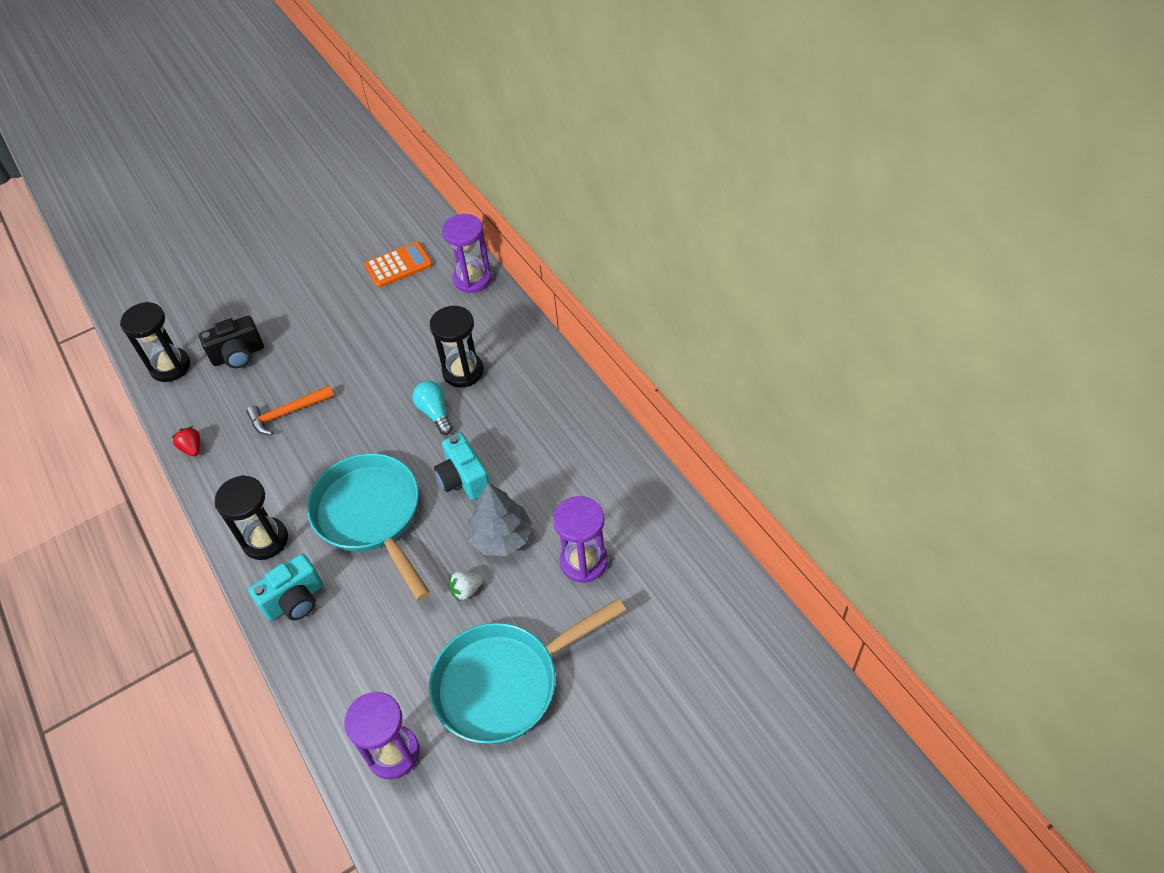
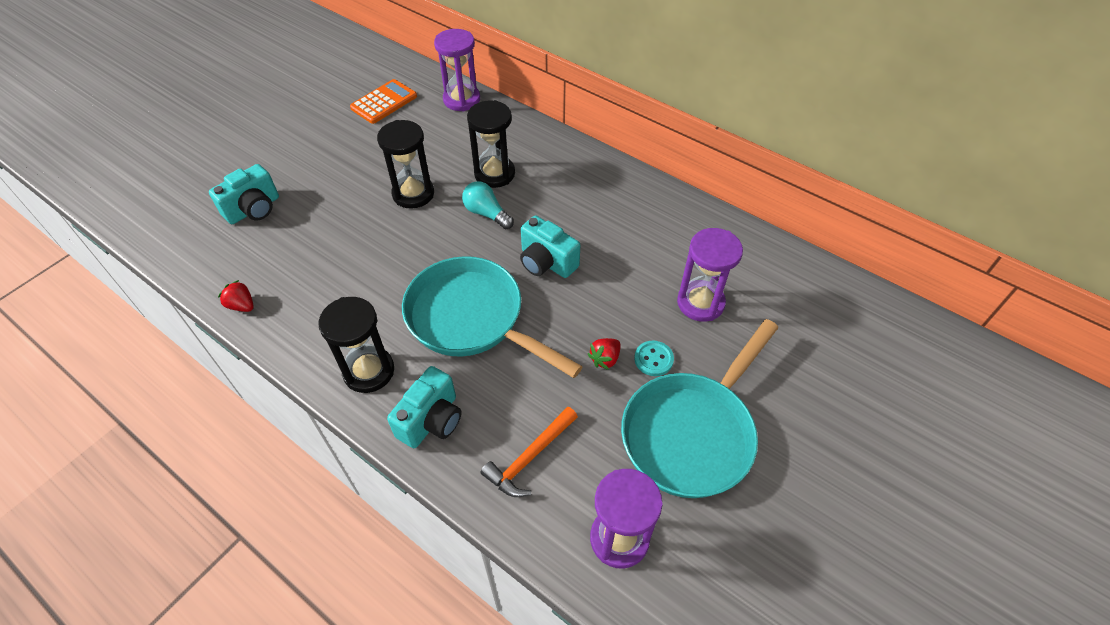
camera: 25 degrees left, 0 degrees up
(170, 367) = (181, 236): black hourglass -> black hourglass (413, 194)
(238, 355) = (254, 209): black camera -> turquoise camera
(287, 413) = (334, 248): orange hammer -> orange hammer (529, 457)
(466, 590) = (605, 359): white strawberry -> red strawberry
(501, 537) = (611, 302): grey tree -> none
(509, 604) = (653, 359): none -> turquoise button

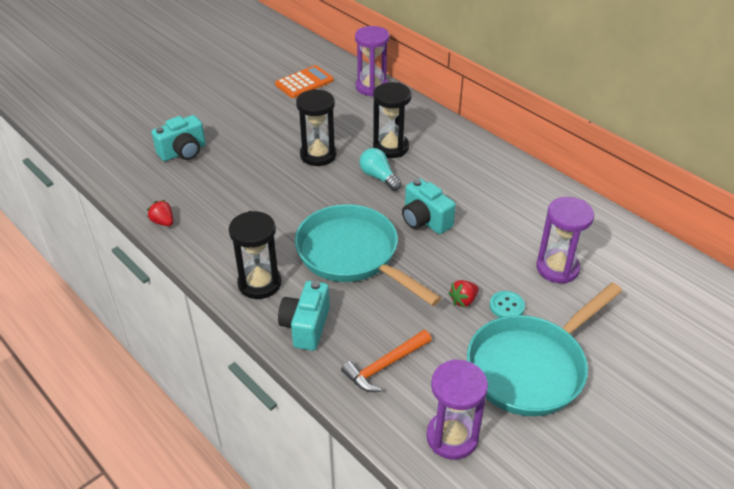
camera: 10 degrees right, 10 degrees down
(431, 420) = (306, 326): turquoise camera -> turquoise camera turned 150 degrees clockwise

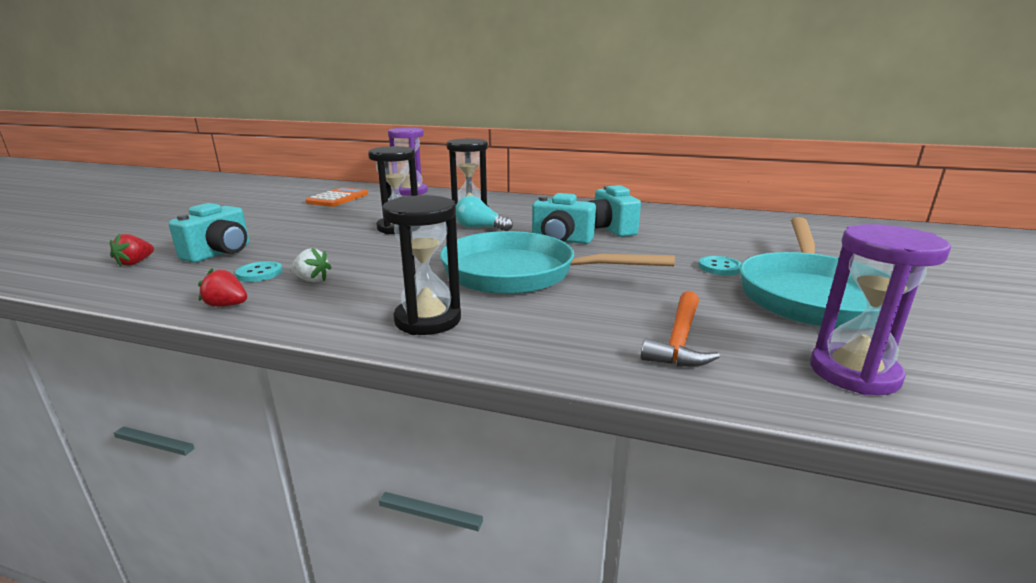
camera: 30 degrees left, 20 degrees down
(195, 190) = (259, 273): none -> turquoise button
(221, 211) = (312, 280): none -> white strawberry
(306, 326) = (537, 337): turquoise camera -> turquoise camera (609, 229)
(463, 300) = (676, 274): red strawberry -> red strawberry (135, 263)
(557, 268) = (718, 239): purple hourglass -> none

